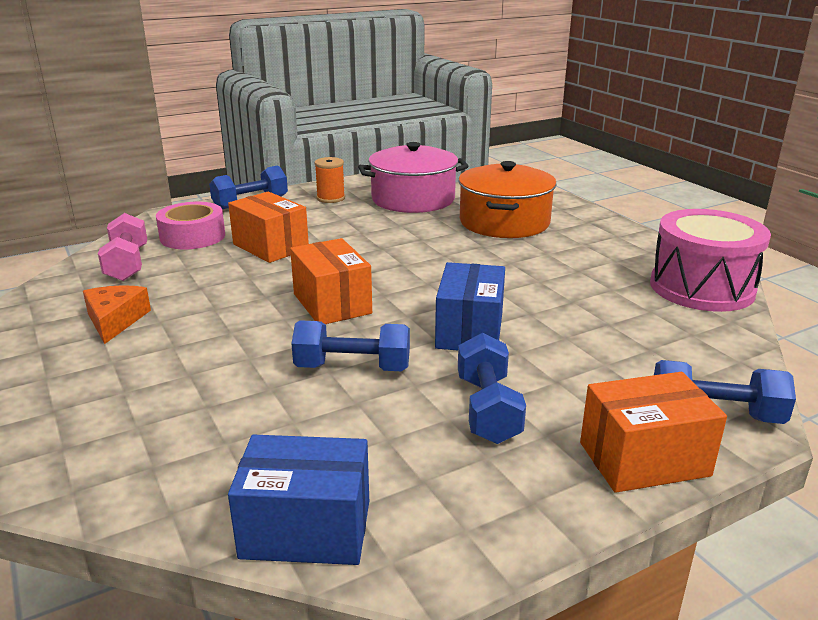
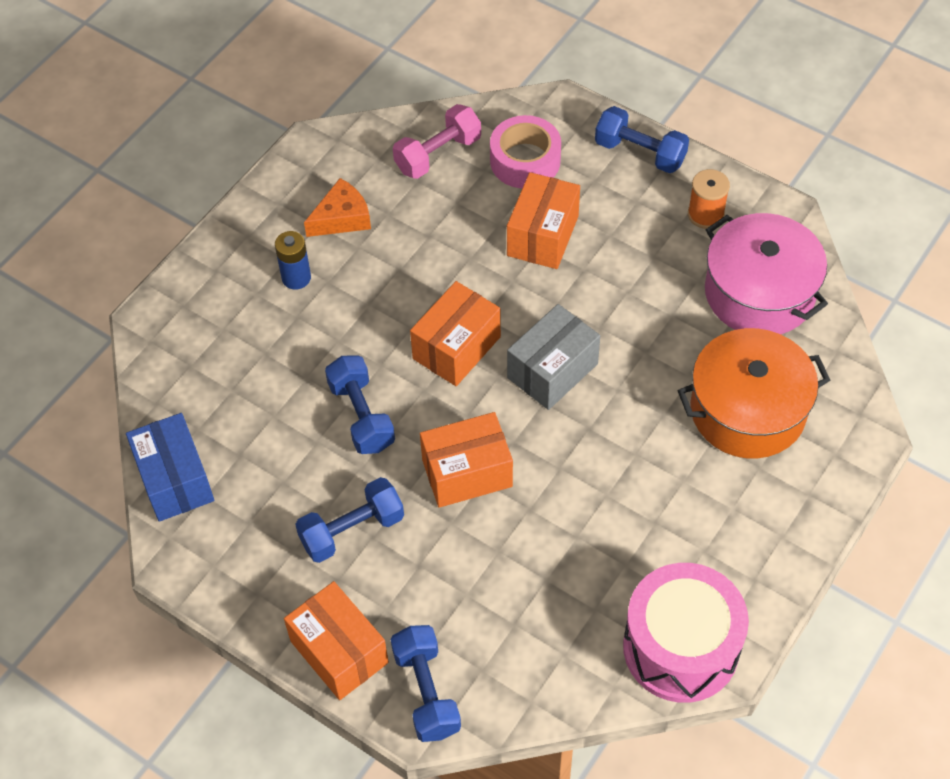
camera: 65 degrees right, 30 degrees up
(142, 362) = (296, 278): none -> blue battery
(401, 272) = (552, 371): none -> grey box
(469, 331) = (467, 473): blue box -> orange box

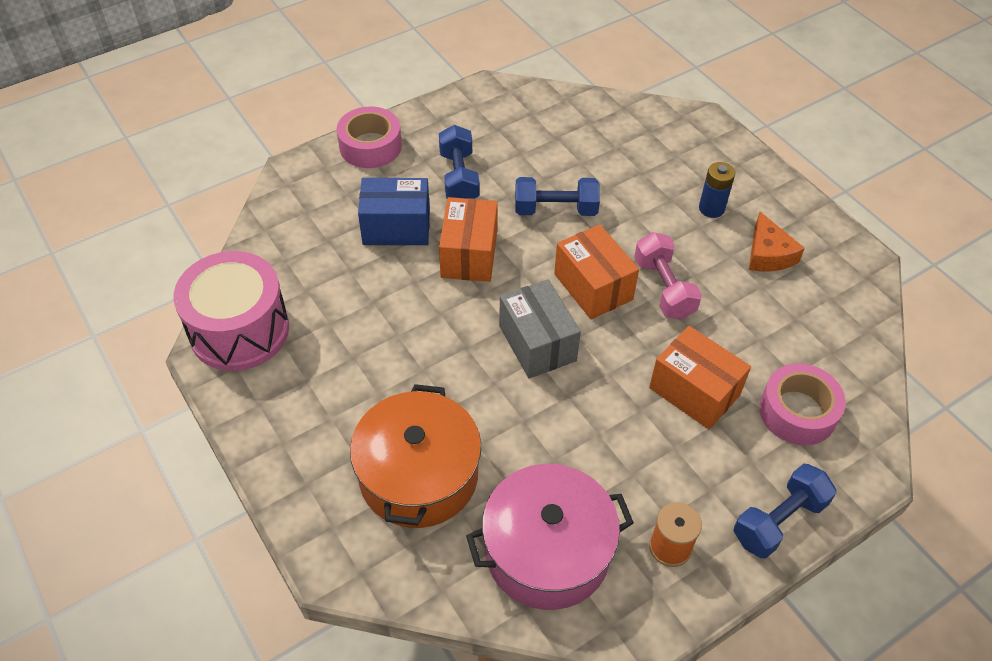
camera: 110 degrees right, 5 degrees down
(175, 480) = (552, 102): blue box -> blue box (396, 227)
(339, 652) = (370, 146): orange box -> pink tape
(426, 692) = (311, 179): blue dumbbell -> none
(438, 154) = (826, 345): pink dumbbell -> pink dumbbell (663, 288)

